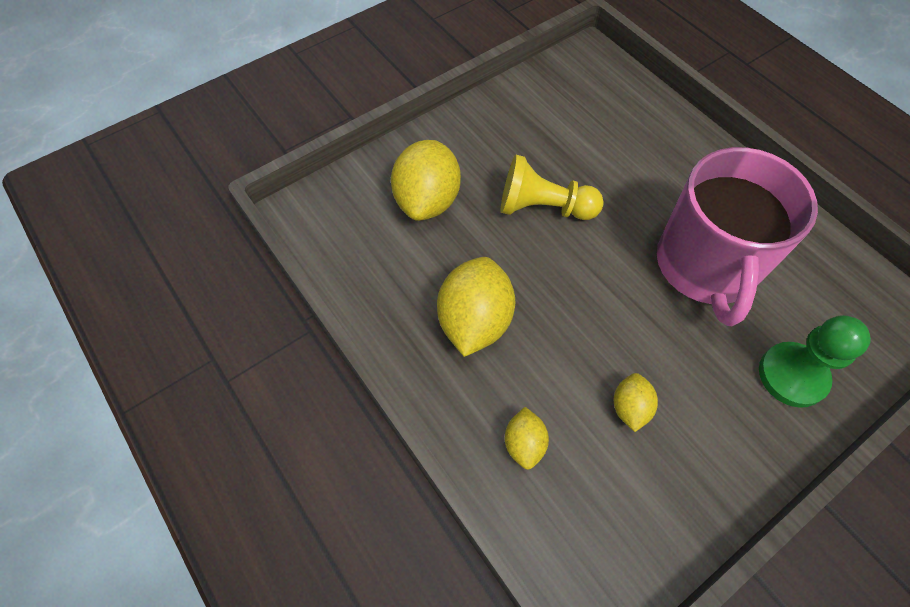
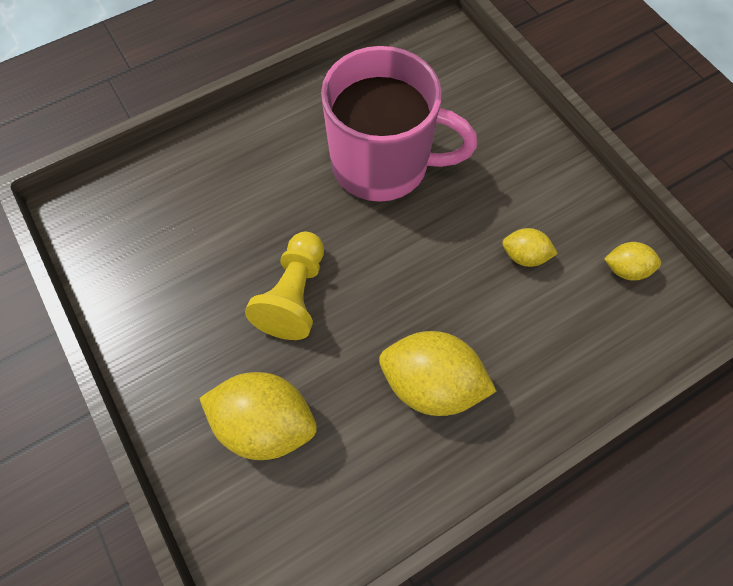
camera: 85 degrees left, 5 degrees up
(524, 444) = (561, 351): yellow lemon -> yellow lemon (625, 269)
(792, 375) = (494, 129): green pawn -> none

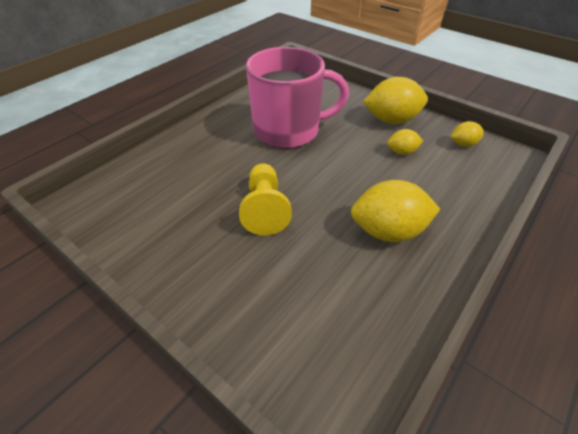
camera: 20 degrees left, 20 degrees down
(265, 423) = (282, 291): yellow lemon -> yellow lemon (391, 120)

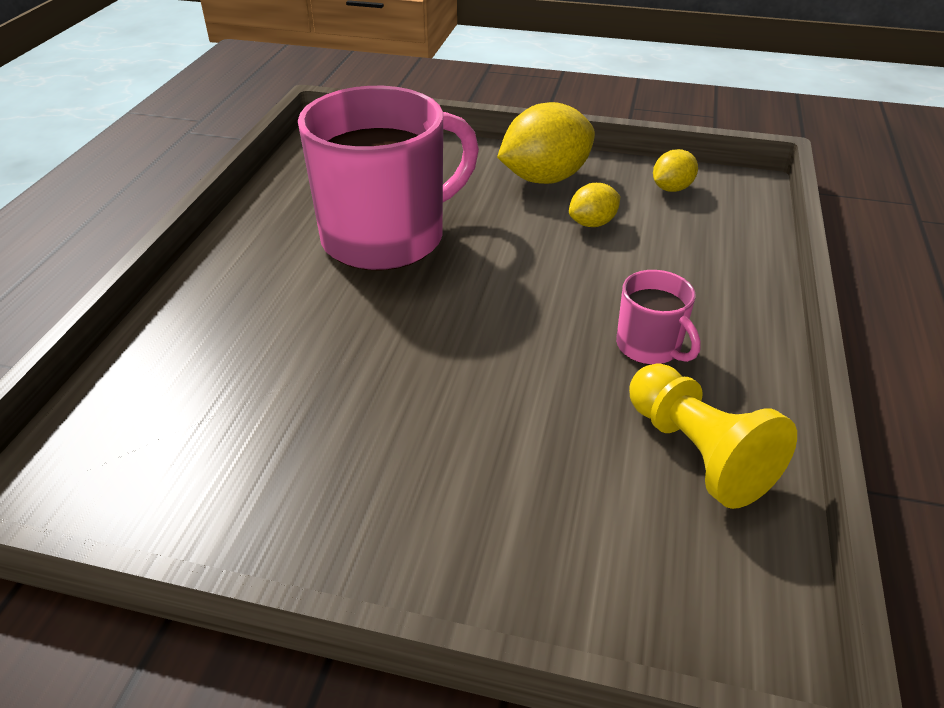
camera: 25 degrees left, 5 degrees down
(265, 209) = (434, 375): yellow pawn -> yellow pawn (697, 453)
(388, 231) = (649, 346): yellow lemon -> pink mug

